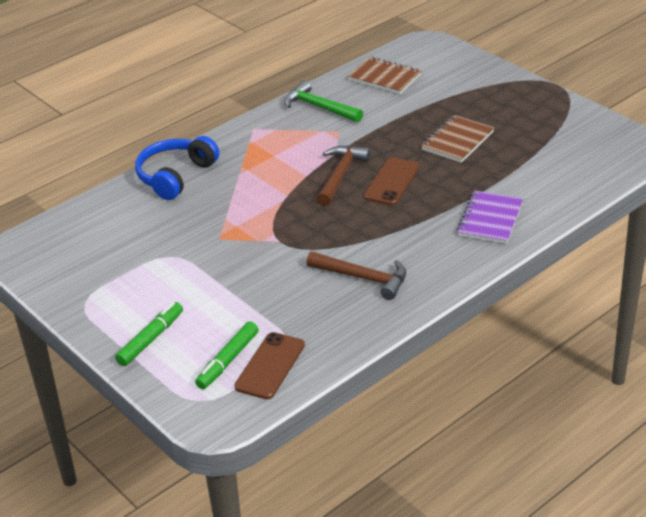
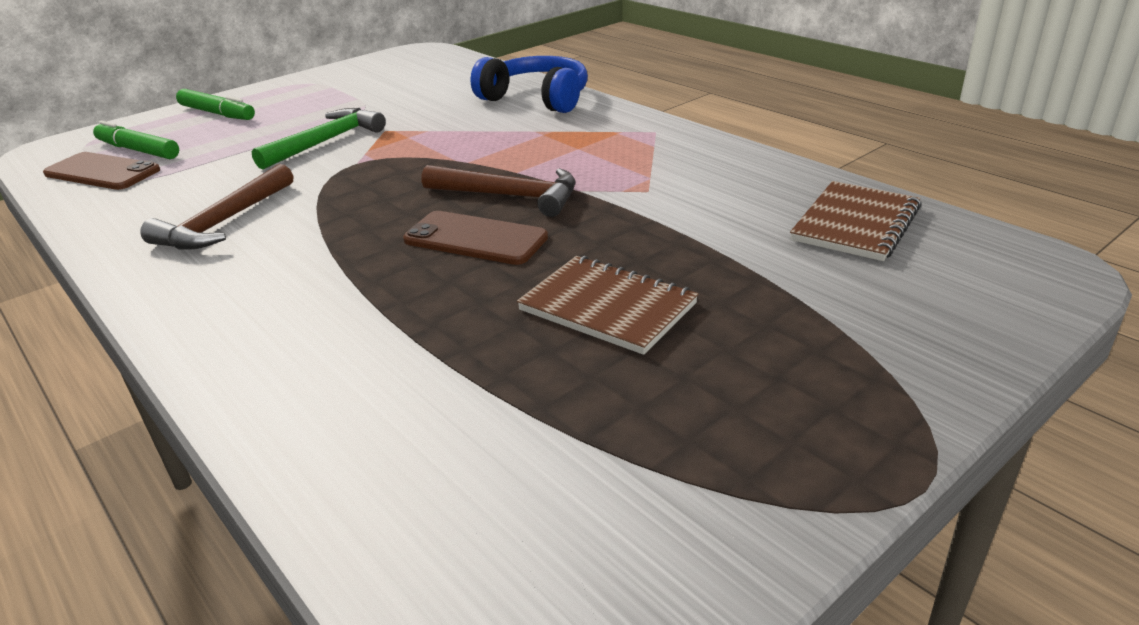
camera: 90 degrees right, 5 degrees down
(319, 107) = (726, 171): green hammer -> green hammer (326, 141)
(490, 219) = (303, 343): purple notebook -> none

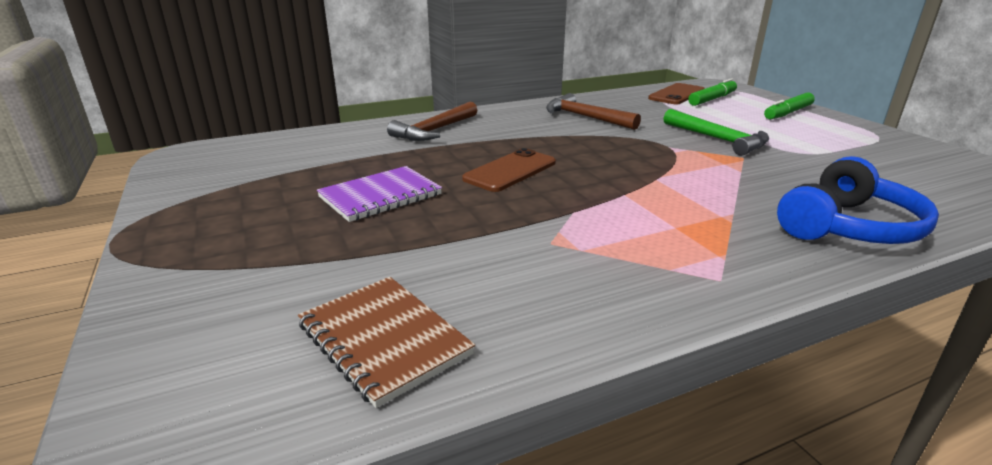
camera: 105 degrees right, 5 degrees down
(510, 196) = (574, 187): brown hammer -> brown hammer (434, 130)
(607, 307) = (380, 196): brown notebook -> purple notebook

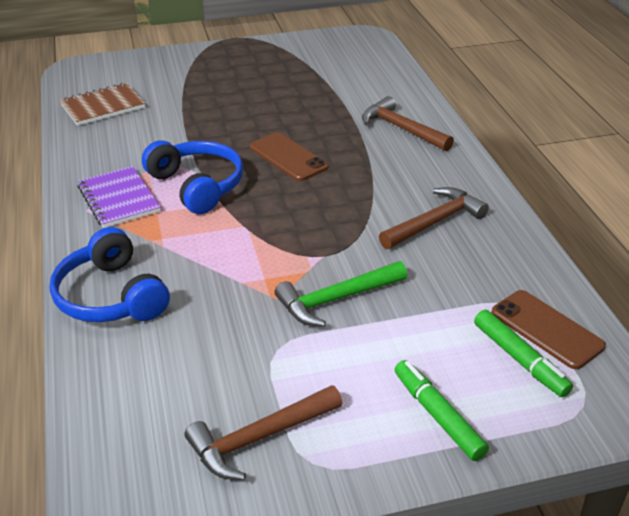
camera: 100 degrees right, 10 degrees up
(380, 196) = (261, 105): purple notebook -> purple notebook (119, 199)
(601, 210) = (197, 186): none -> blue headphones
(890, 150) = (259, 438): none -> brown hammer

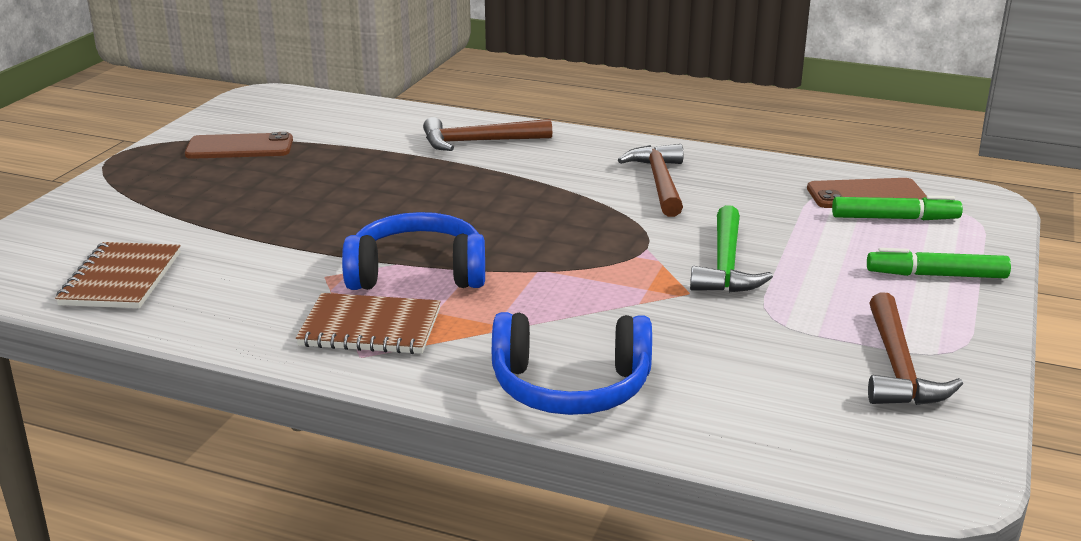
camera: 55 degrees left, 10 degrees down
(119, 199) = (370, 328): purple notebook -> brown notebook
(288, 157) = (440, 208): brown phone -> brown phone (239, 147)

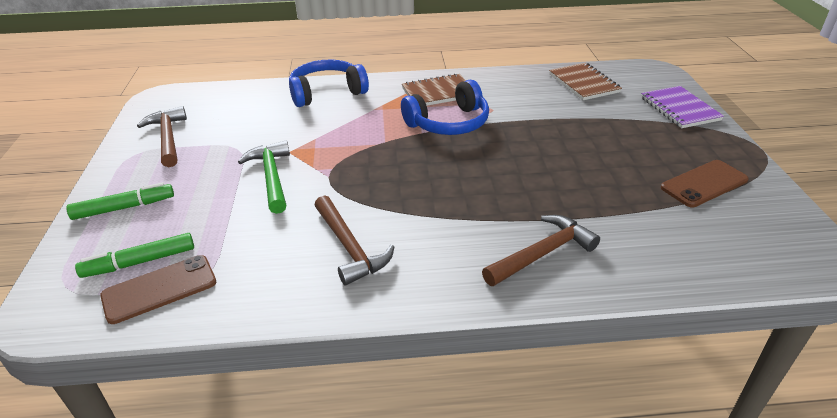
camera: 155 degrees right, 10 degrees up
(86, 211) = (679, 109): none -> purple notebook

